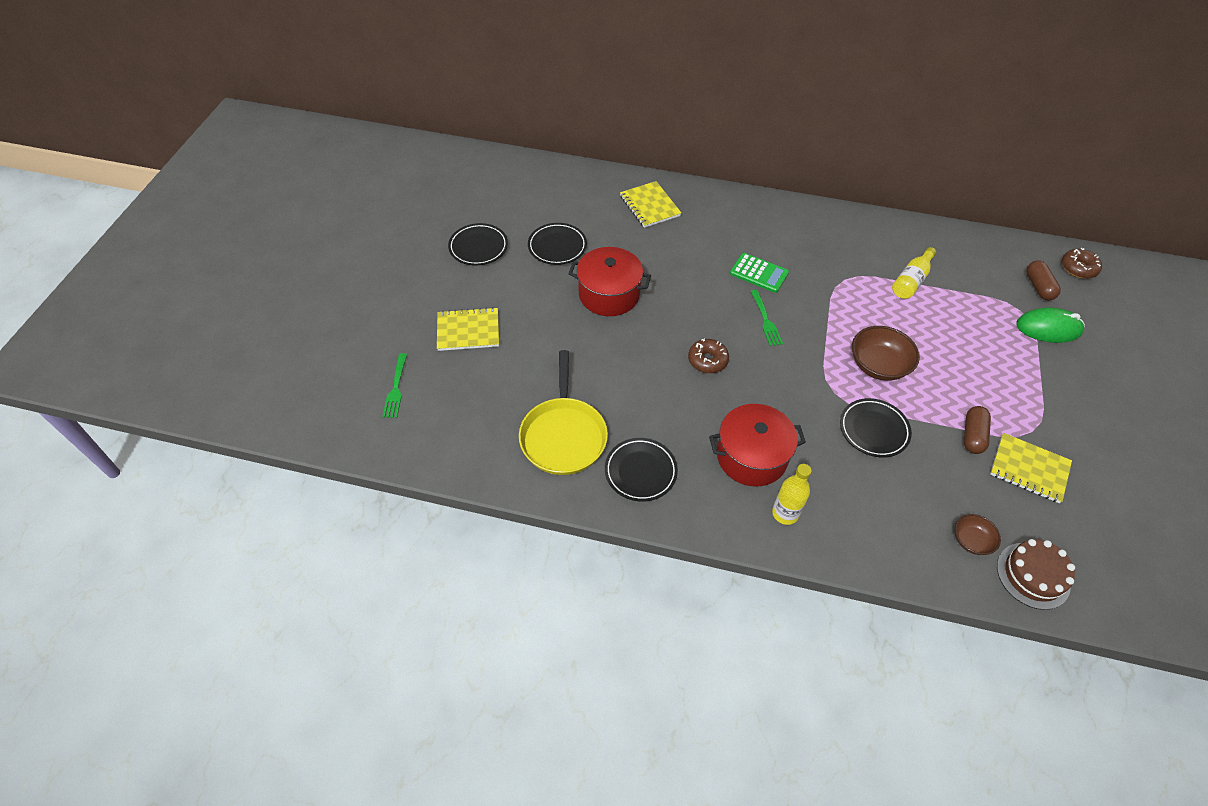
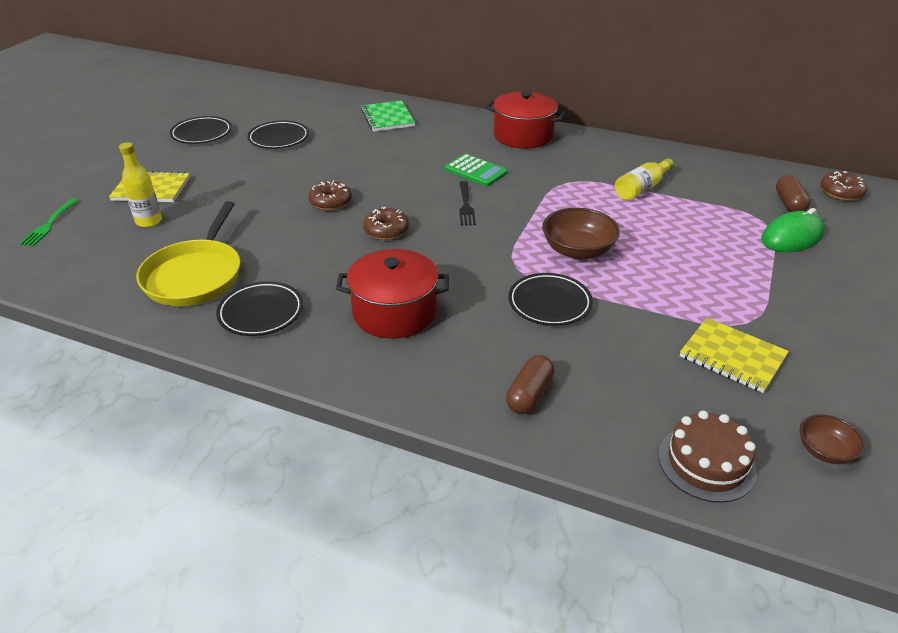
camera: 10 degrees right, 15 degrees down
(609, 294) = (310, 174): red pot -> red pot (523, 136)
(643, 329) = (331, 202): none -> brown donut
(649, 206) = (387, 118): yellow notebook -> green notebook
(765, 320) = (465, 205): green fork -> black fork
(785, 513) = (409, 366): yellow bottle -> yellow bottle (149, 221)
(971, 540) = (634, 418): brown bowl -> brown bowl (825, 450)
(972, 435) = (669, 319): brown capsule -> brown capsule (529, 394)
(1048, 328) = (792, 237): green mouse -> green mouse turned 45 degrees counterclockwise

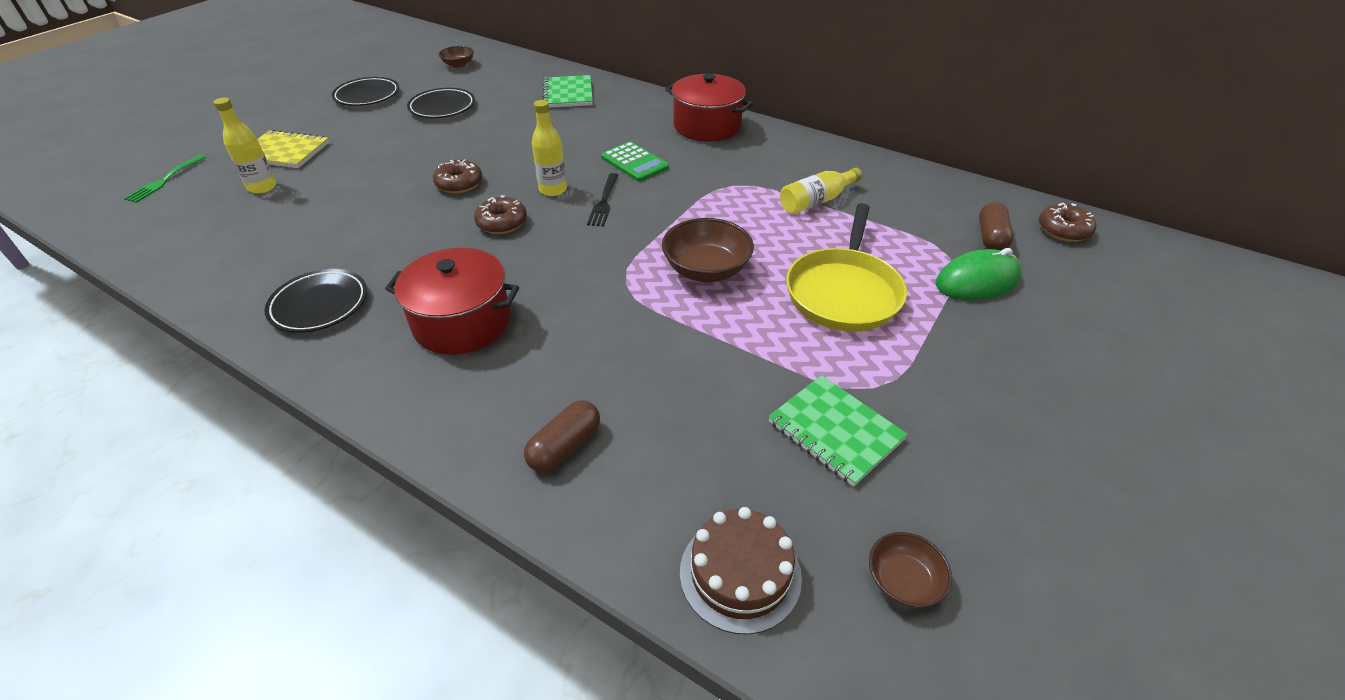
camera: 10 degrees right, 5 degrees up
(195, 275) = (275, 253): yellow pan -> yellow pan (844, 292)
(273, 100) = (458, 65): none -> brown bowl
(416, 199) = (553, 190): none -> yellow bottle
(549, 303) = (643, 332): black plate -> none
(732, 357) = (835, 431): yellow notebook -> green notebook

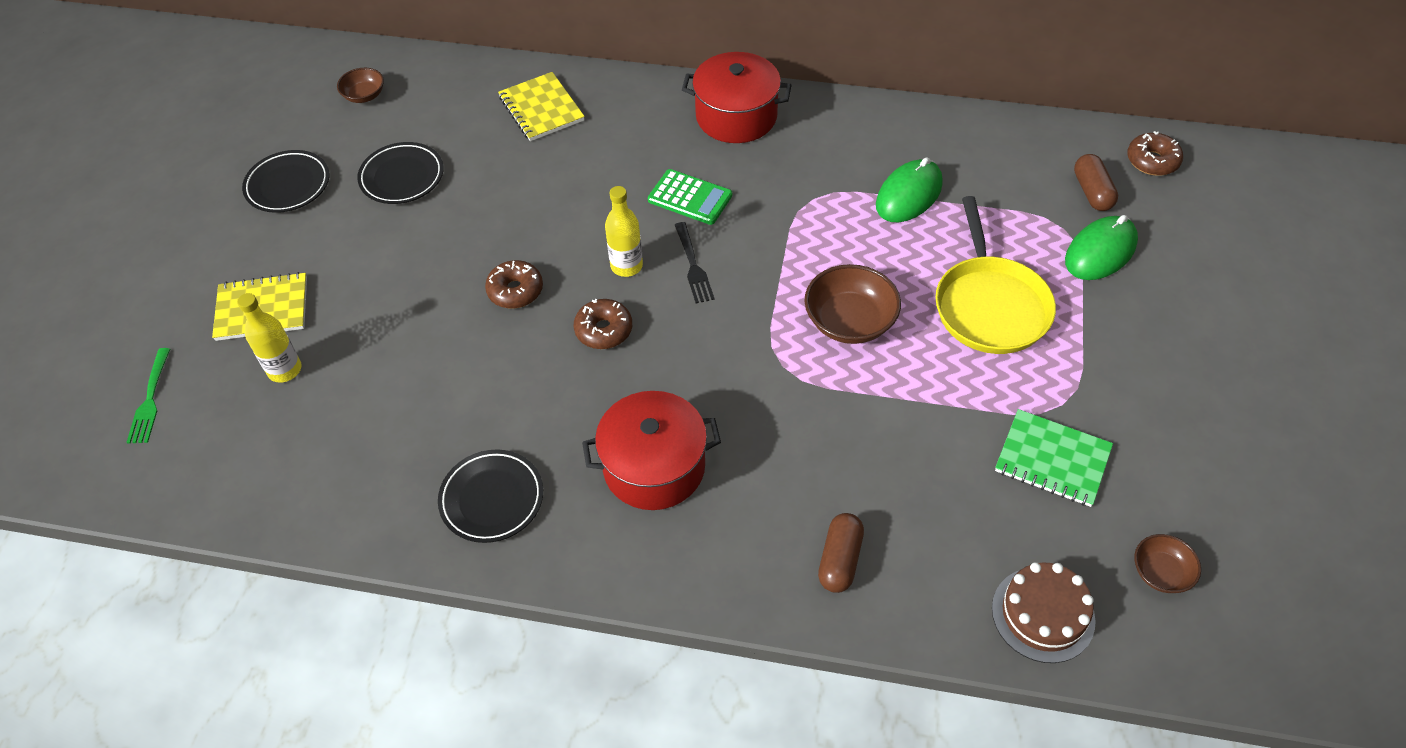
camera: 20 degrees left, 10 degrees up
(568, 94) = (541, 109): green notebook -> yellow notebook
(816, 201) = (909, 195): yellow bottle -> green mouse

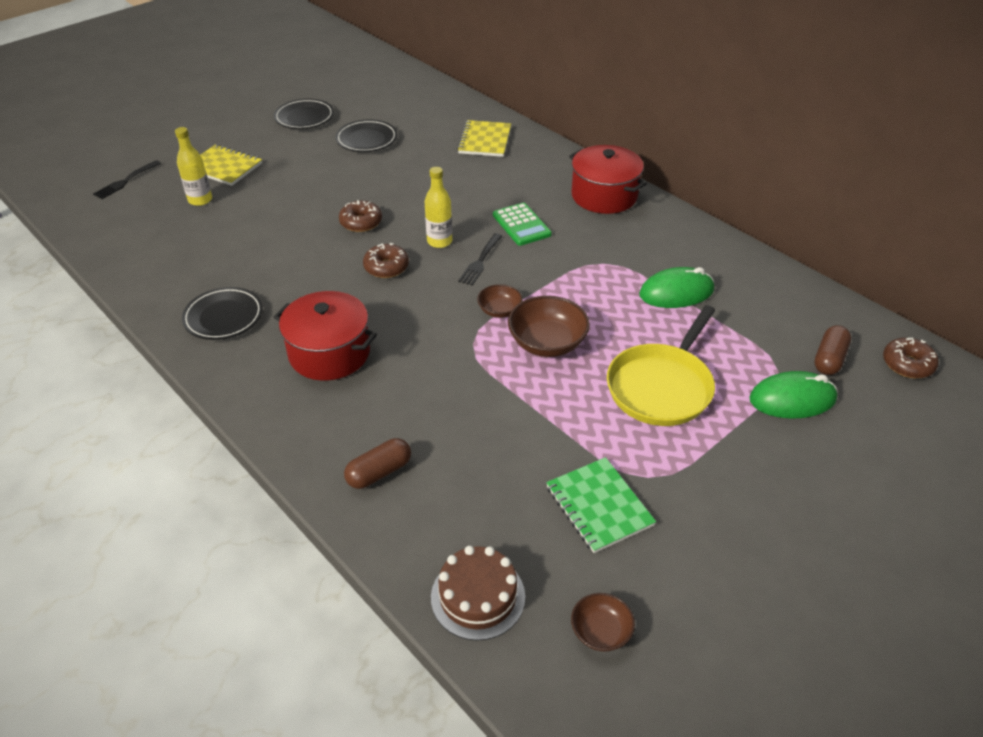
camera: 35 degrees right, 10 degrees down
(150, 399) = (126, 181): green fork -> black fork
(364, 95) = (393, 93): brown bowl -> brown bowl (499, 310)

